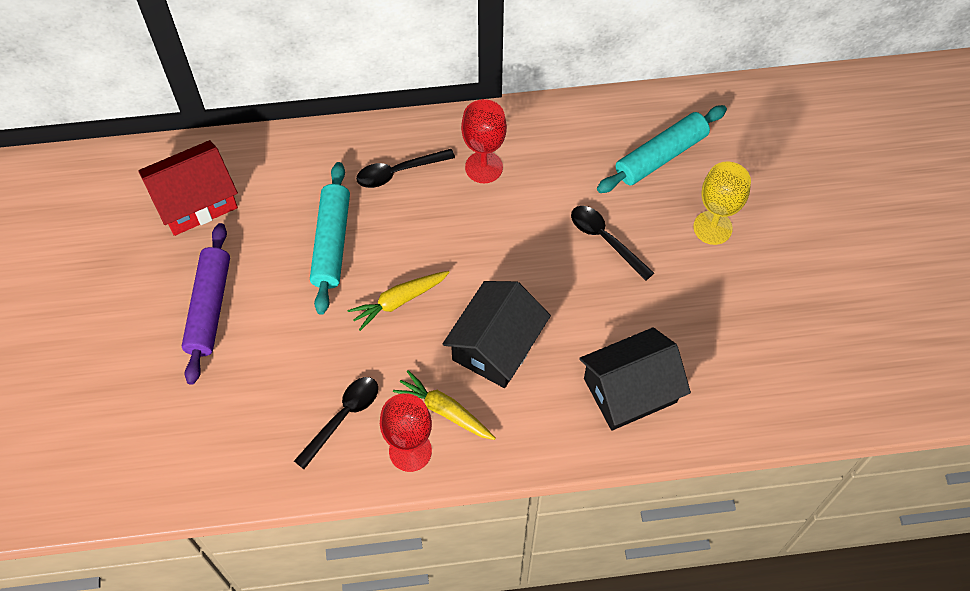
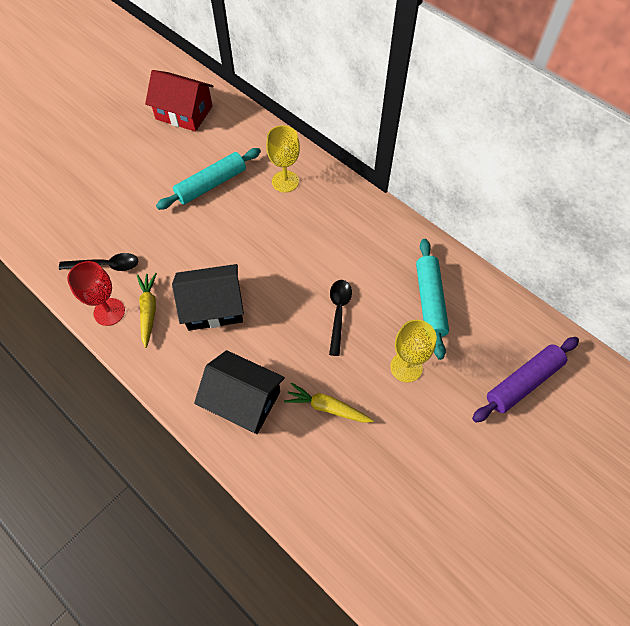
camera: 50 degrees right, 0 degrees up
(209, 308) = (125, 162): purple rolling pin -> purple rolling pin (523, 382)
(398, 172) = (285, 181): black spoon -> yellow goblet
(399, 301) = (201, 239): yellow carrot -> yellow carrot (327, 407)
(484, 167) = (328, 217): red goblet -> none
(661, 156) = (429, 301): turquoise rolling pin -> turquoise rolling pin turned 75 degrees clockwise

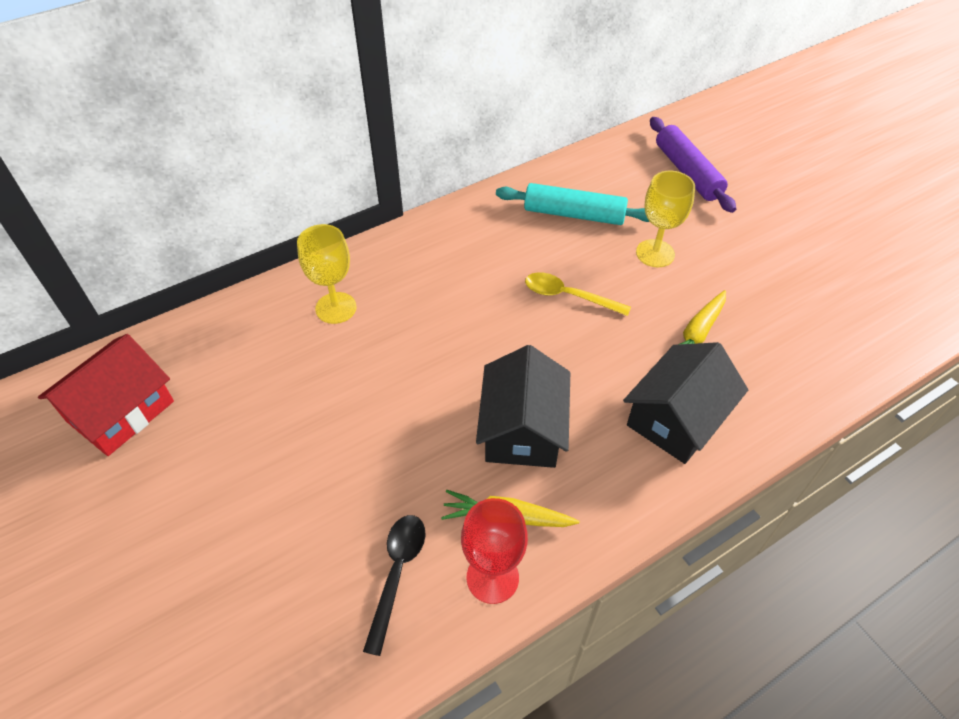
camera: 75 degrees left, 10 degrees down
(211, 184) = (297, 397): turquoise rolling pin -> none
(338, 313) = (568, 296): black spoon -> yellow spoon

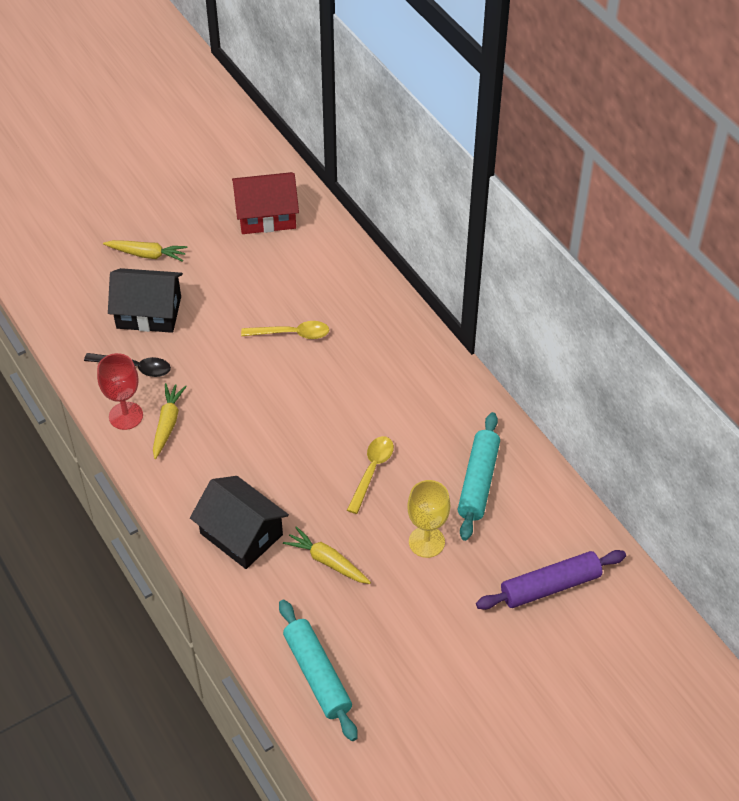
camera: 90 degrees right, 0 degrees up
(121, 411) = (266, 215): red house -> red house turned 45 degrees counterclockwise
(155, 576) = (147, 254): none -> yellow carrot
(336, 308) = (359, 318): yellow goblet -> none
(353, 375) = (292, 334): none -> yellow spoon
(522, 429) = (237, 435): black house -> black house (149, 312)
(843, 340) = (317, 674): none -> turquoise rolling pin

